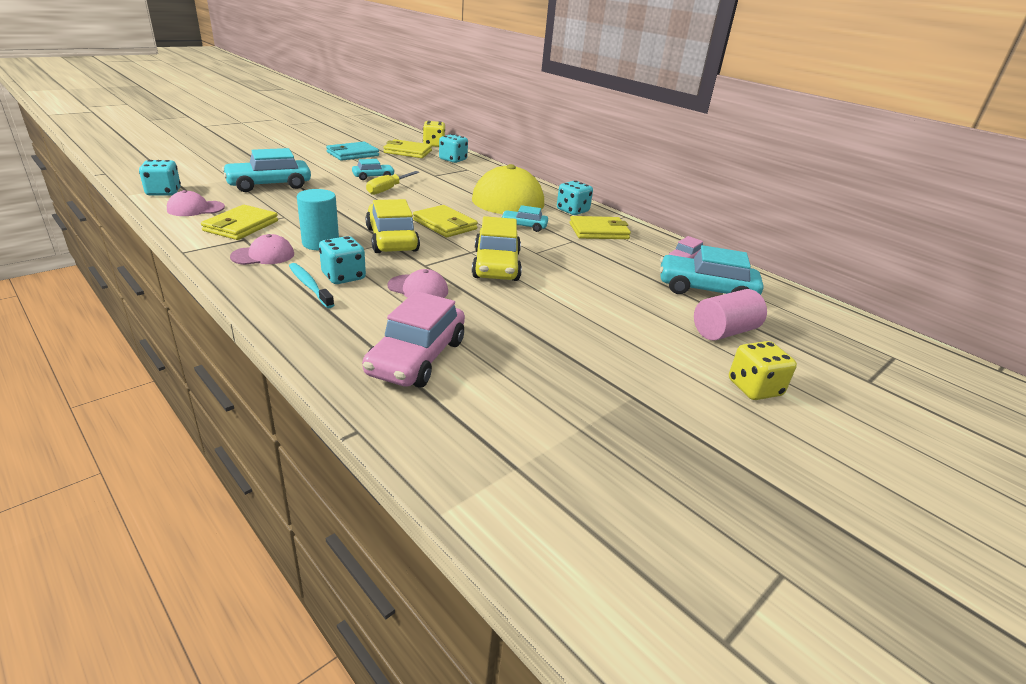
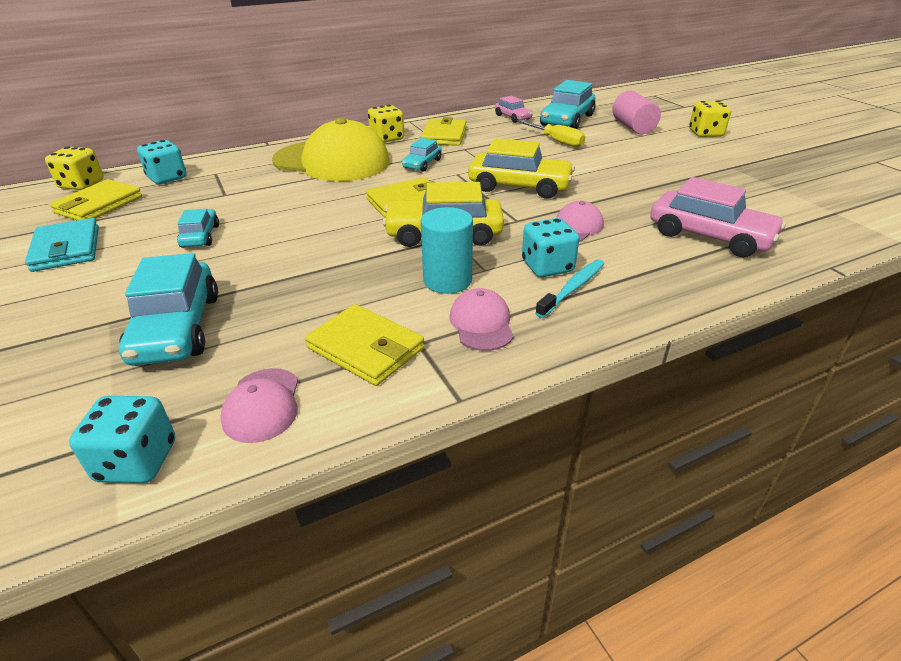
camera: 70 degrees left, 5 degrees up
(309, 286) = (572, 288): turquoise toothbrush -> turquoise toothbrush turned 150 degrees clockwise
(388, 189) = (263, 228): yellow screwdriver -> yellow screwdriver (556, 141)
(572, 211) = (387, 138): turquoise dice -> yellow dice

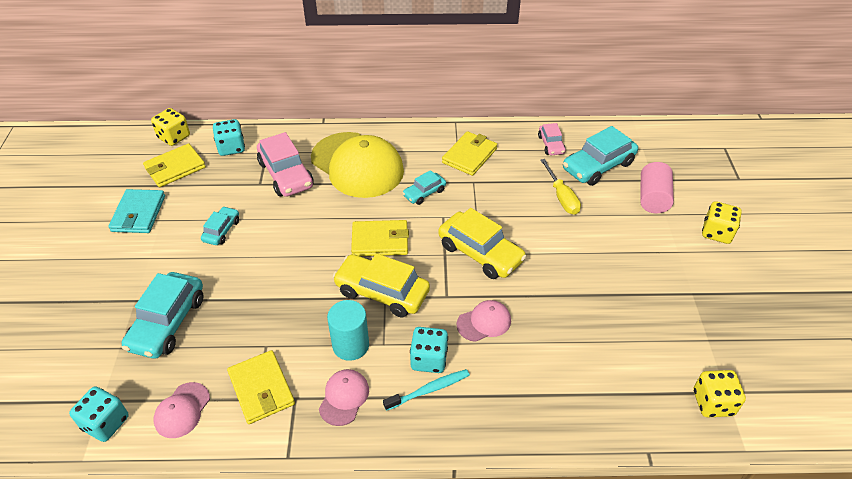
camera: 25 degrees right, 10 degrees up
(387, 138) = (419, 144): yellow dice -> yellow dice (713, 403)
(709, 236) = (583, 376): pink car -> pink car (286, 174)

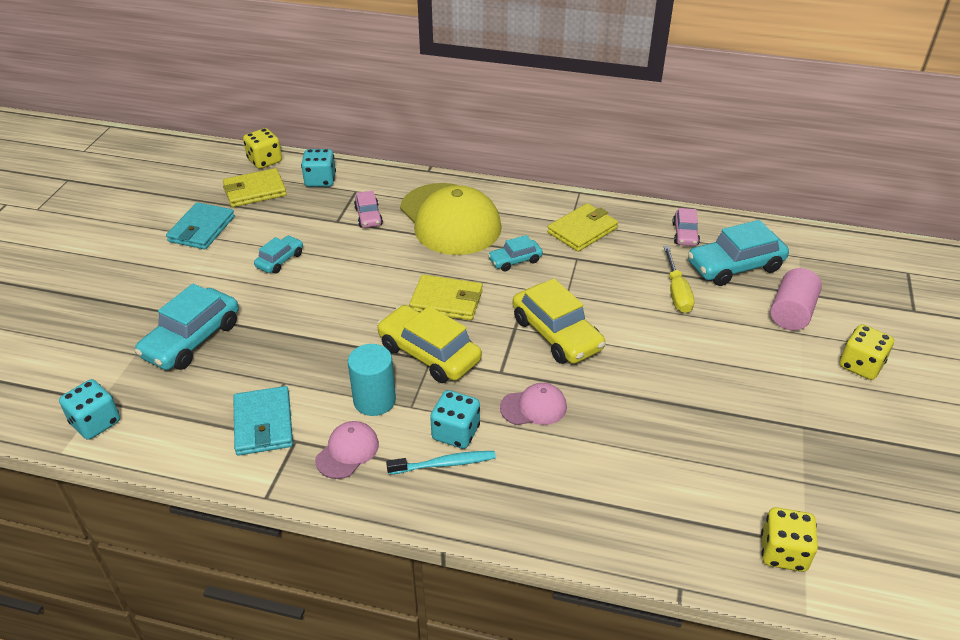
camera: 15 degrees right, 5 degrees down
(182, 410) = (175, 427): pink cap -> none
(261, 389) = (263, 424): yellow wallet -> turquoise wallet
(286, 174) = (368, 216): pink car -> pink car, size x0.55

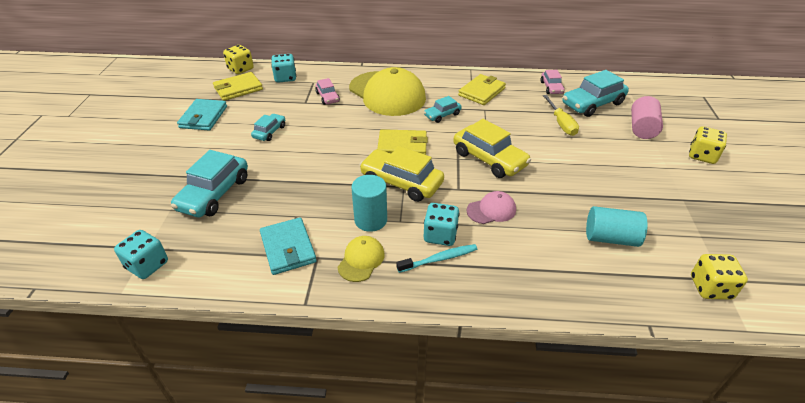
camera: 10 degrees left, 0 degrees up
(347, 451) = (361, 260): pink cap -> yellow cap
(678, 467) = (611, 238): none -> turquoise cylinder

